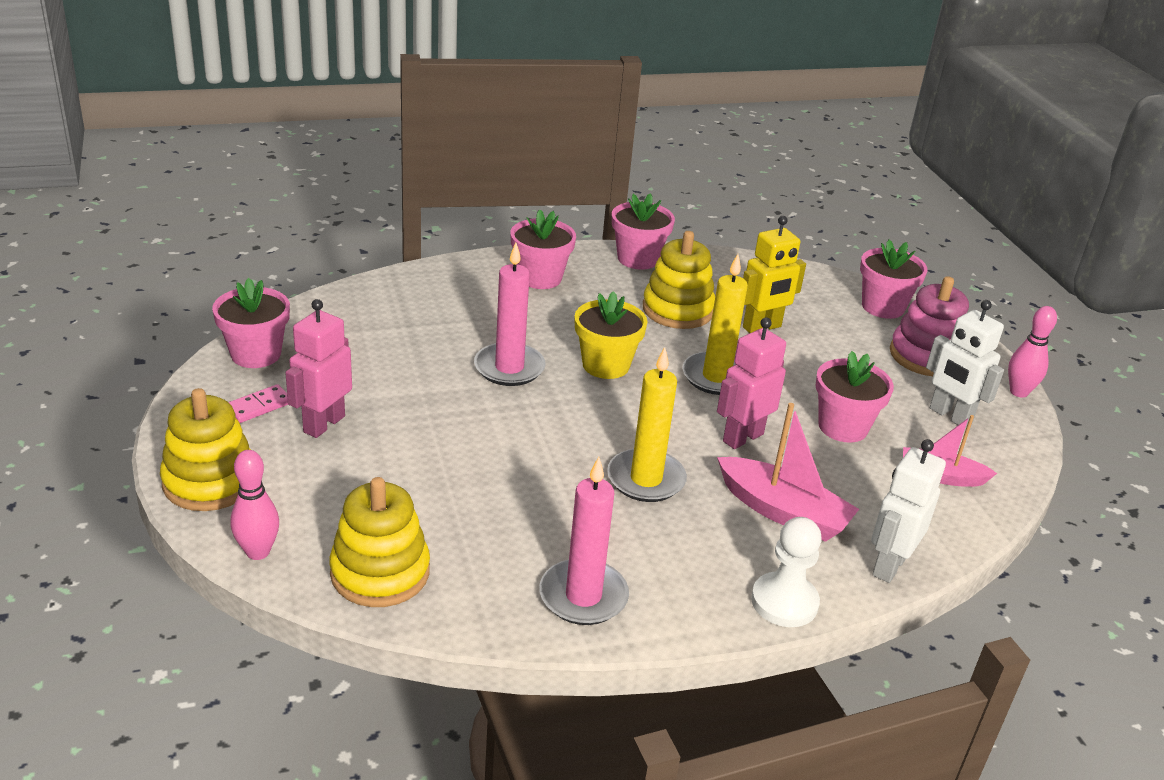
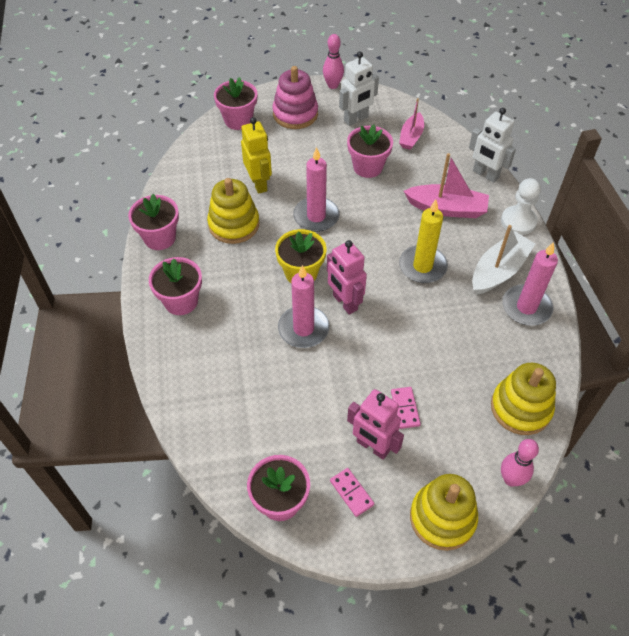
camera: 80 degrees left, 20 degrees up
(382, 453) = (405, 408): none -> pink domino
(658, 567) = (498, 271): none -> white boat
(716, 377) = (316, 216): yellow candle -> pink candle
(742, 437) = (379, 214): pink robot -> pink robot (344, 303)
(783, 512) = (447, 208): pink boat -> pink boat turned 60 degrees clockwise

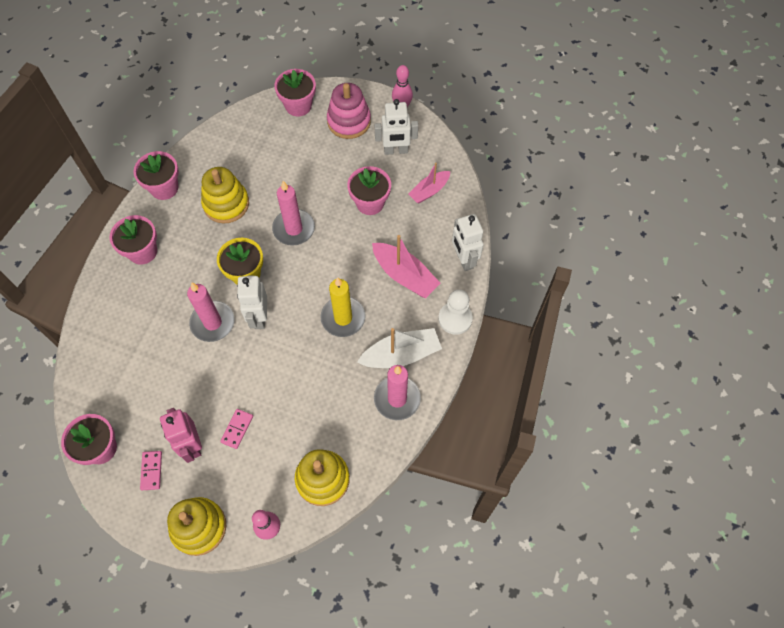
camera: 30 degrees right, 10 degrees up
(259, 183) = (271, 175): yellow robot -> none
(344, 303) = (259, 317): pink robot -> white robot

